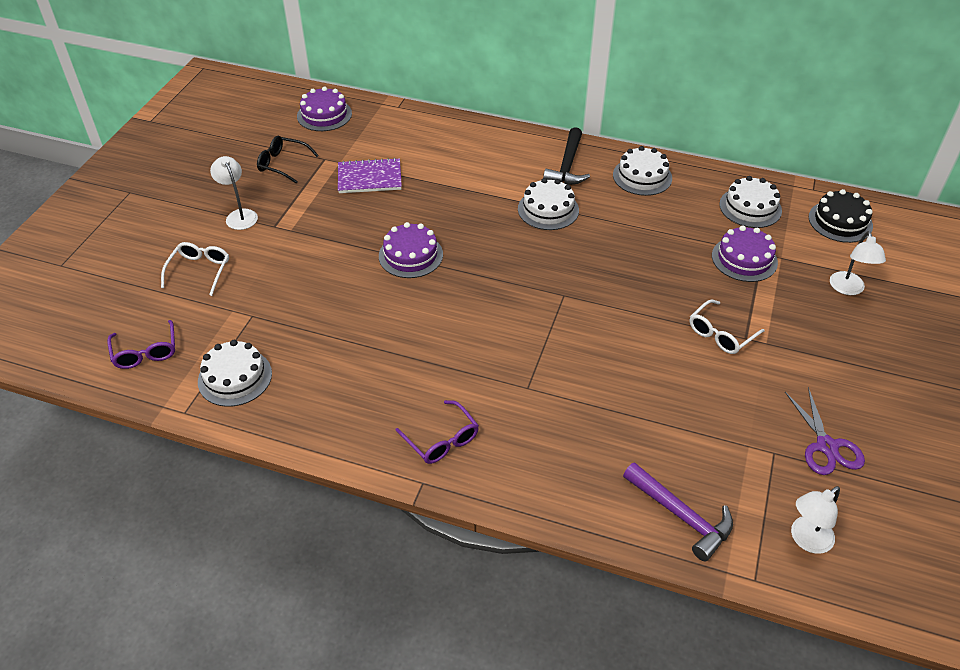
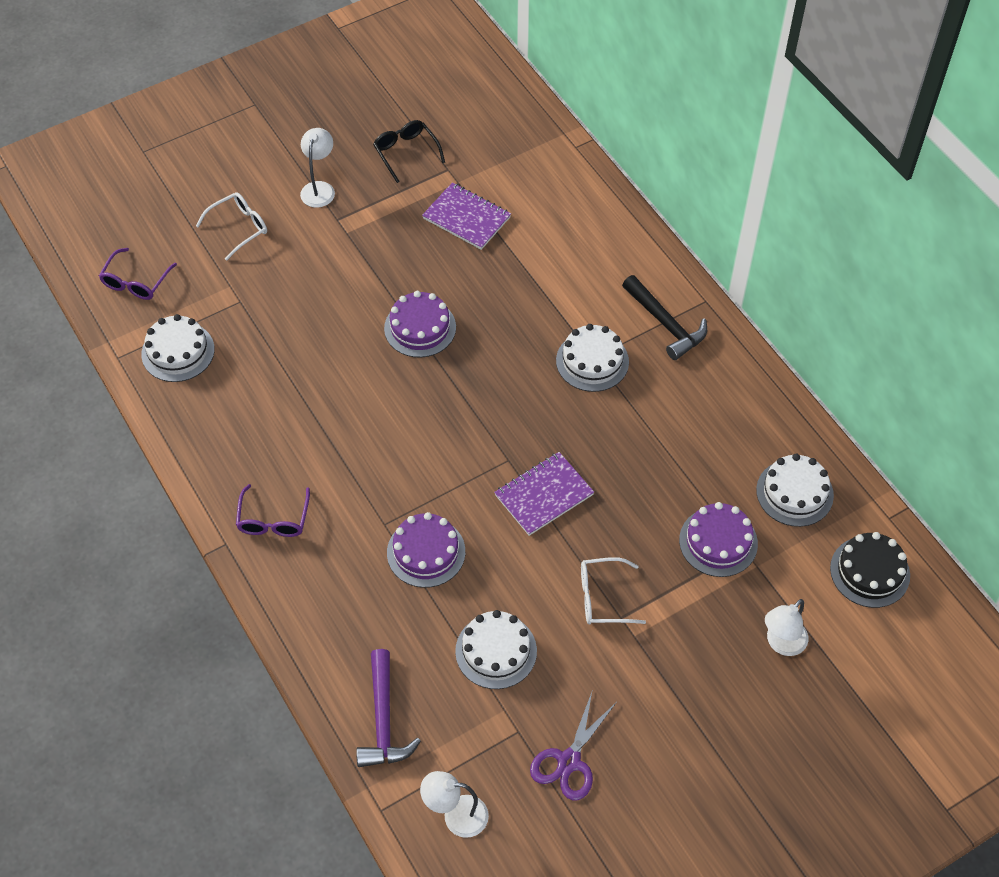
camera: 40 degrees right, 10 degrees up
(324, 115) = (496, 115): purple cake -> purple cake (426, 552)
(567, 166) = (665, 324): black hammer -> black hammer turned 90 degrees counterclockwise
(611, 300) = (543, 495): none -> purple notebook
(642, 176) = (726, 385): white cake -> white cake (496, 651)

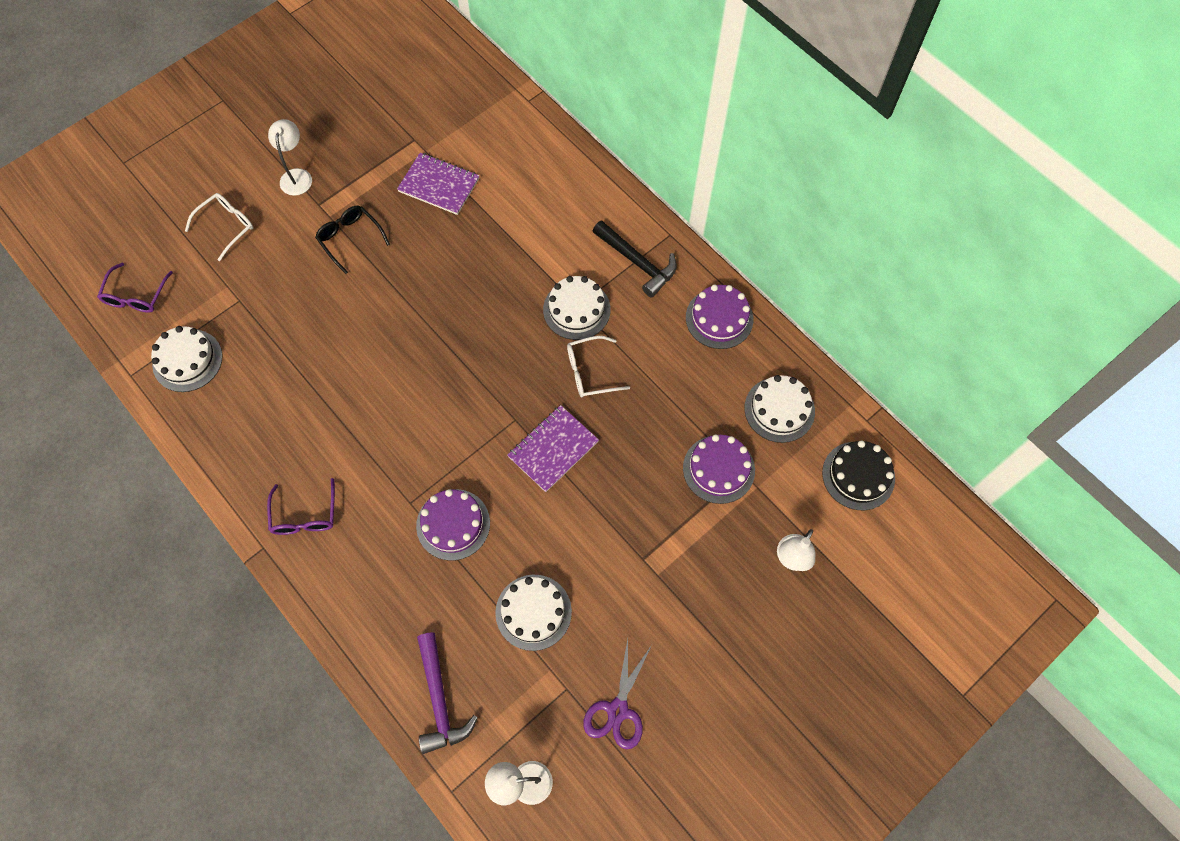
camera: 10 degrees left, 10 degrees up
(406, 152) = (372, 128): black glasses -> black glasses (350, 239)
(420, 328) = (412, 301): purple cake -> purple cake (719, 318)
(603, 597) = (623, 541): white glasses -> white glasses (590, 372)

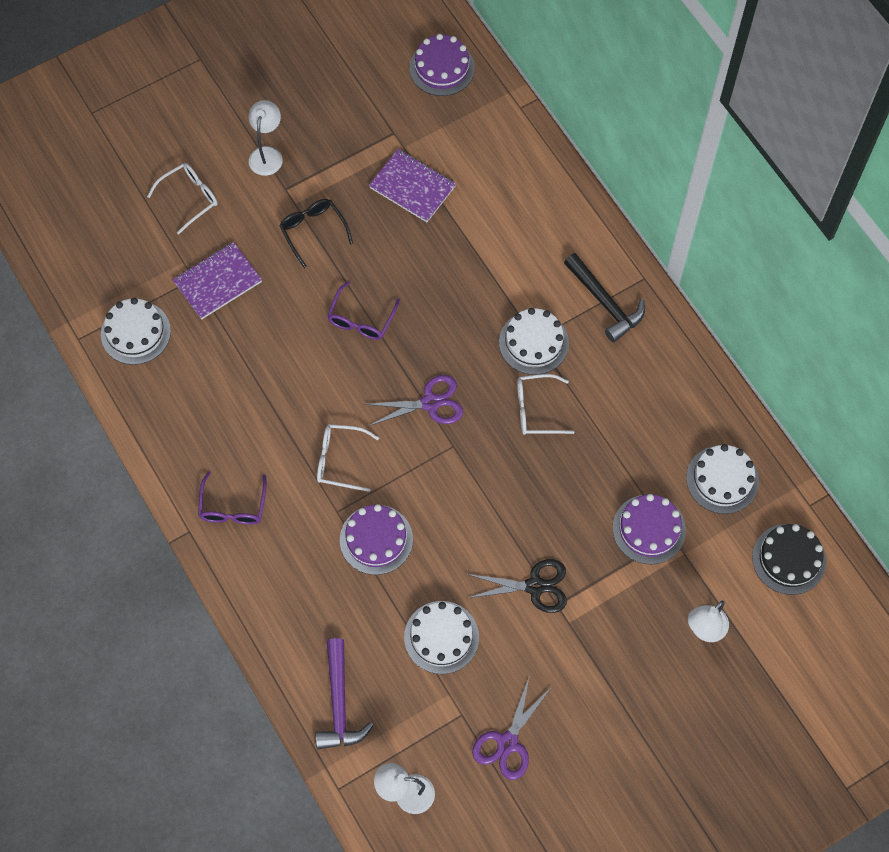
camera: 10 degrees right, 0 degrees up
(136, 295) = (91, 257): purple glasses -> purple glasses (361, 319)
(406, 451) = (340, 460): none -> white glasses
(486, 382) = (430, 403): none -> purple scissors
(553, 449) = (486, 482): purple notebook -> purple notebook (217, 282)
(618, 544) = (535, 586): none -> black scissors
(719, 318) = (679, 375): purple cake -> purple cake (442, 68)

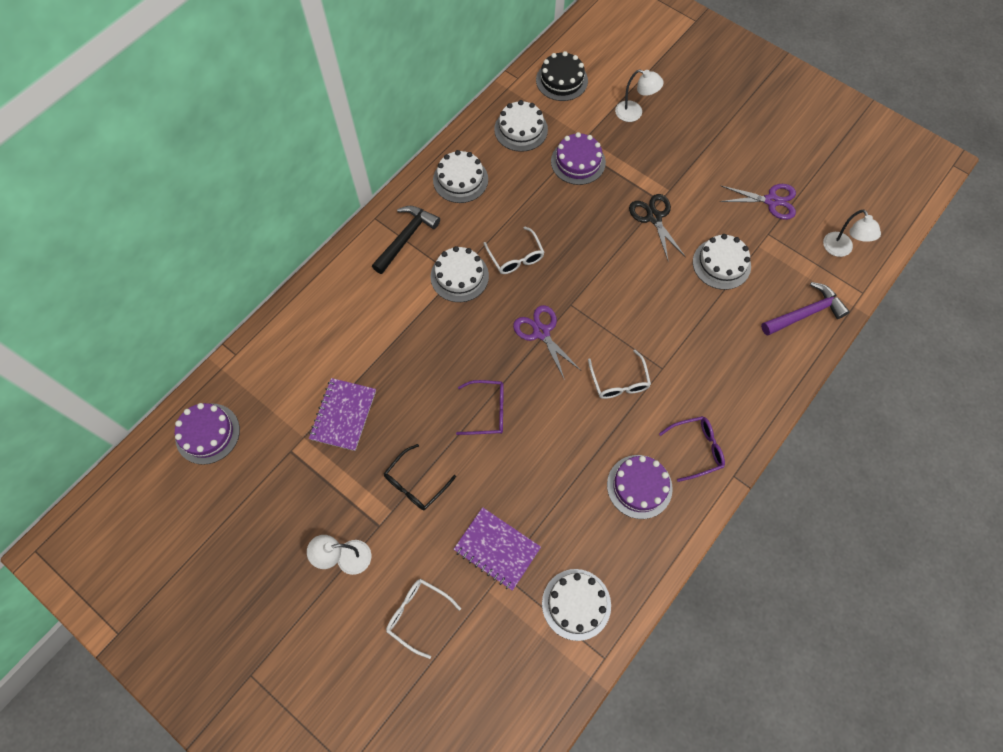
camera: 110 degrees left, 0 degrees up
(376, 539) = (671, 332): purple cake -> purple cake (639, 486)
(667, 385) = (460, 179): none -> white cake

